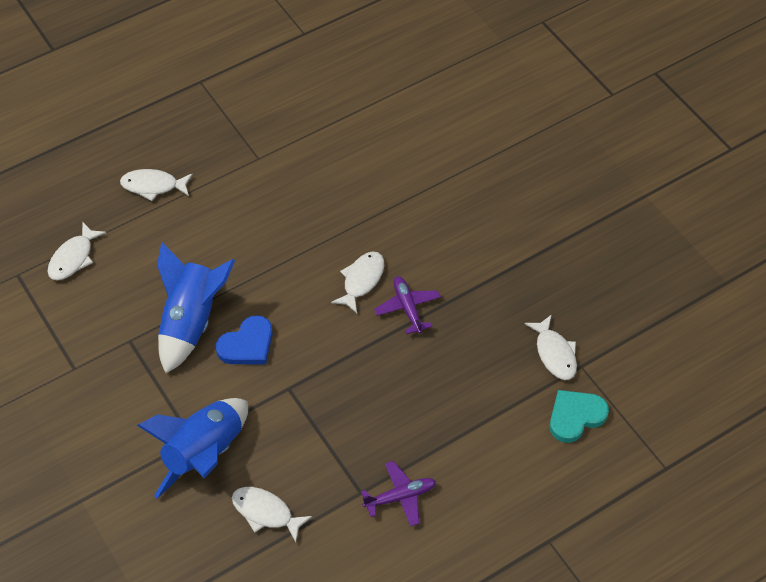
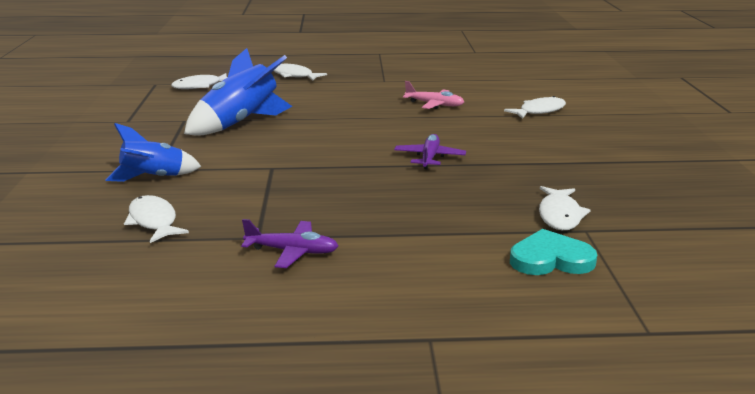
camera: 30 degrees right, 30 degrees down
(204, 454) = (154, 178): blue rocket -> blue rocket, size x0.64
(247, 345) = (267, 141): blue heart -> none
(346, 196) = (434, 105): none -> pink plane
(361, 280) = (403, 138): white fish -> white fish (539, 111)

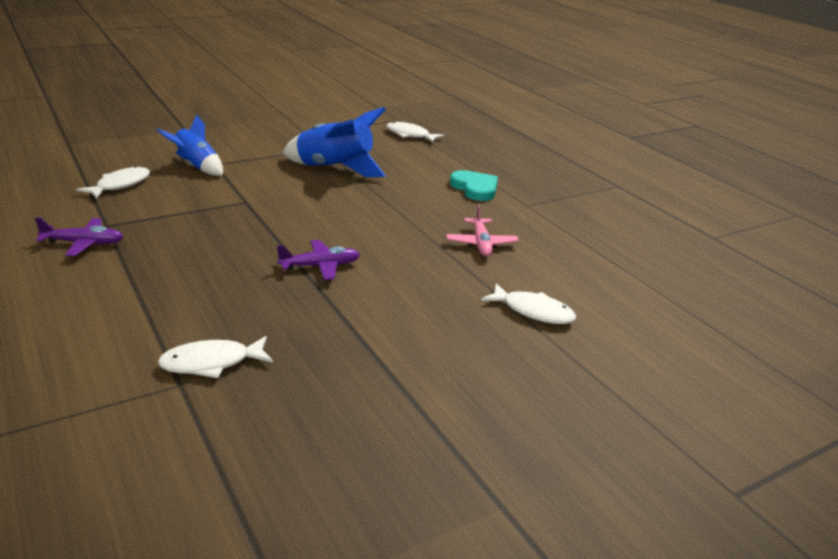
camera: 60 degrees right, 5 degrees up
(292, 251) = (84, 243): purple plane -> purple plane turned 75 degrees counterclockwise
(294, 75) = (486, 163): white fish -> none
(550, 259) = (102, 369): turquoise heart -> turquoise heart (475, 188)

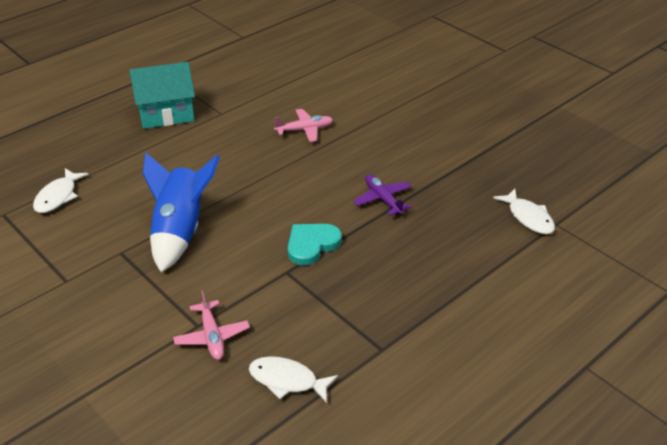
camera: 100 degrees left, 10 degrees up
(84, 243) = (423, 348): purple plane -> none
(197, 167) = (212, 336): blue rocket -> pink plane
(475, 188) = (196, 141): turquoise heart -> turquoise heart (312, 245)
(529, 180) = (166, 114): none -> turquoise house
(533, 311) = (388, 104): white fish -> none

